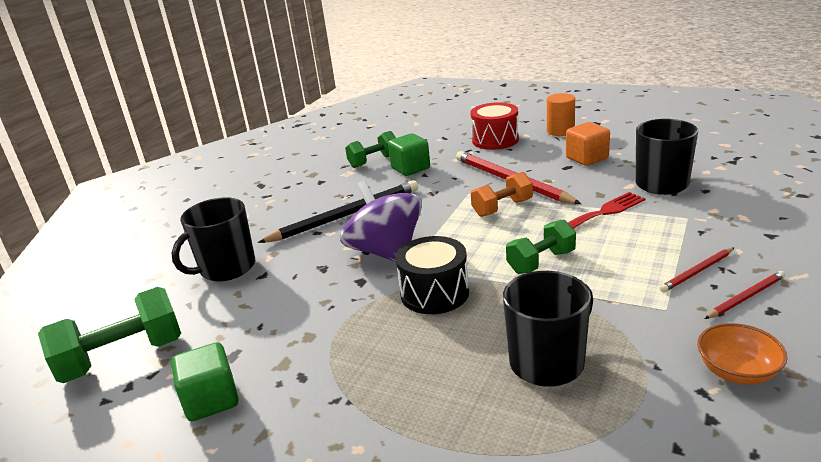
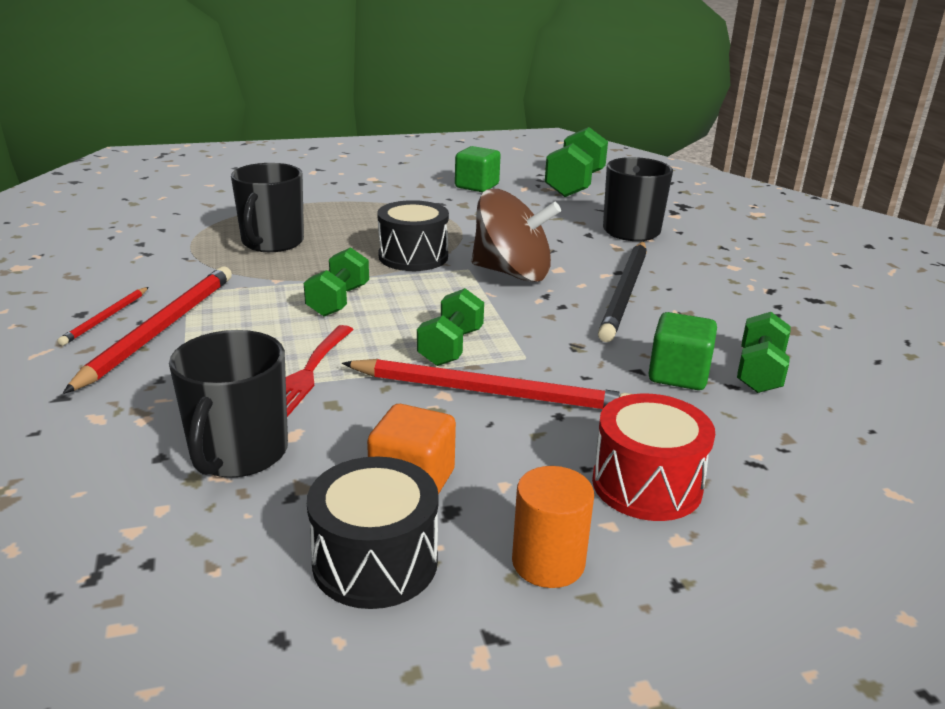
camera: 135 degrees right, 0 degrees up
(386, 252) = (512, 273): purple spinning top -> brown spinning top
(502, 208) = (450, 347): orange dumbbell -> green dumbbell
(622, 141) = (375, 562): none -> black drum
(697, 272) = (159, 330): red pencil -> red pencil, size x2.00
(737, 371) = (119, 267): orange bowl -> none

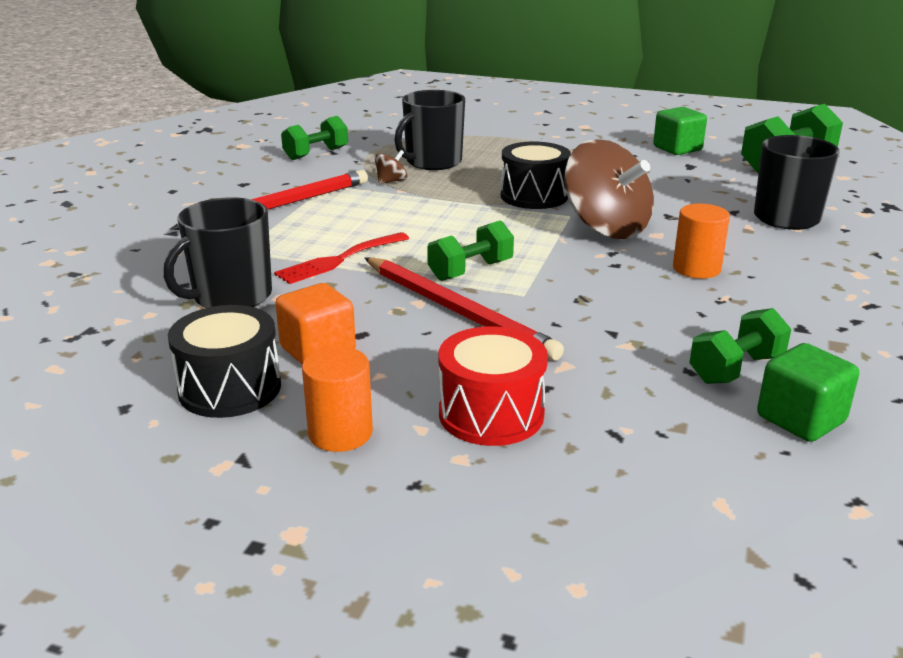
camera: 35 degrees right, 0 degrees up
(106, 318) = (255, 190): red pencil -> none
(254, 272) = (391, 181): none -> brown spinning top
(338, 301) = (427, 216): green dumbbell -> green dumbbell (316, 154)
(625, 292) = (696, 268): black pencil -> orange cylinder
(678, 375) = (646, 347): green cube -> green cube (800, 419)

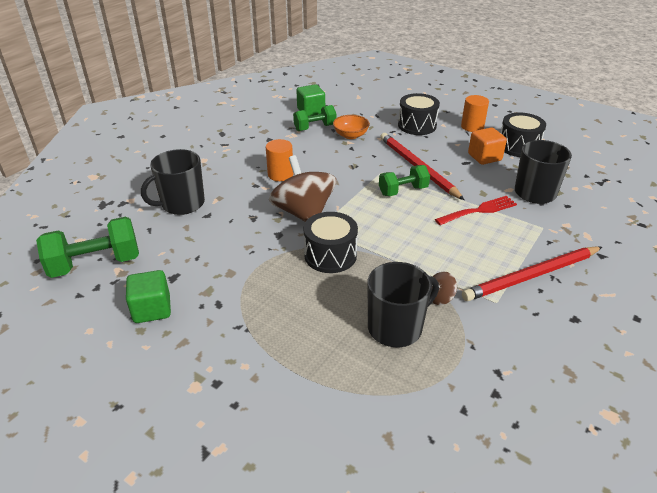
camera: 165 degrees left, 10 degrees up
(316, 154) = (516, 371): green dumbbell -> none
(491, 414) = (417, 125): red drum -> black drum
(637, 361) = (350, 135): none -> orange bowl

